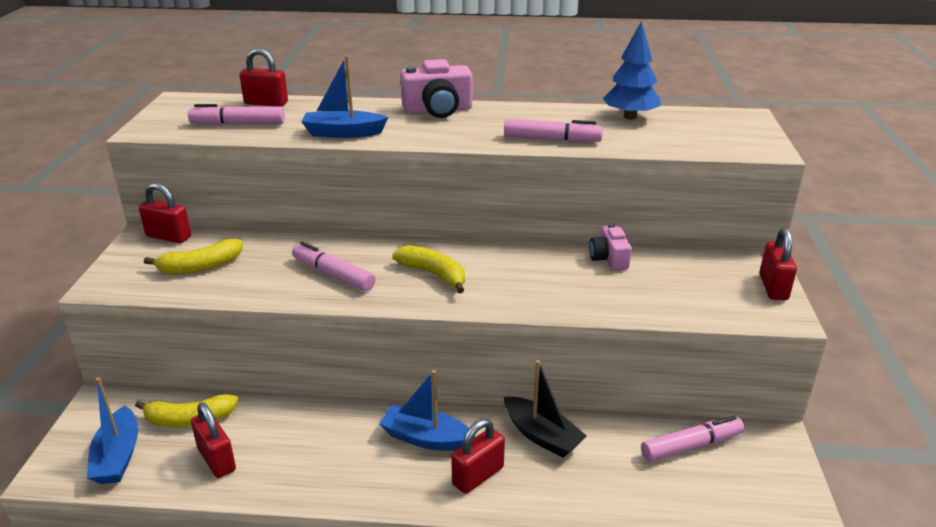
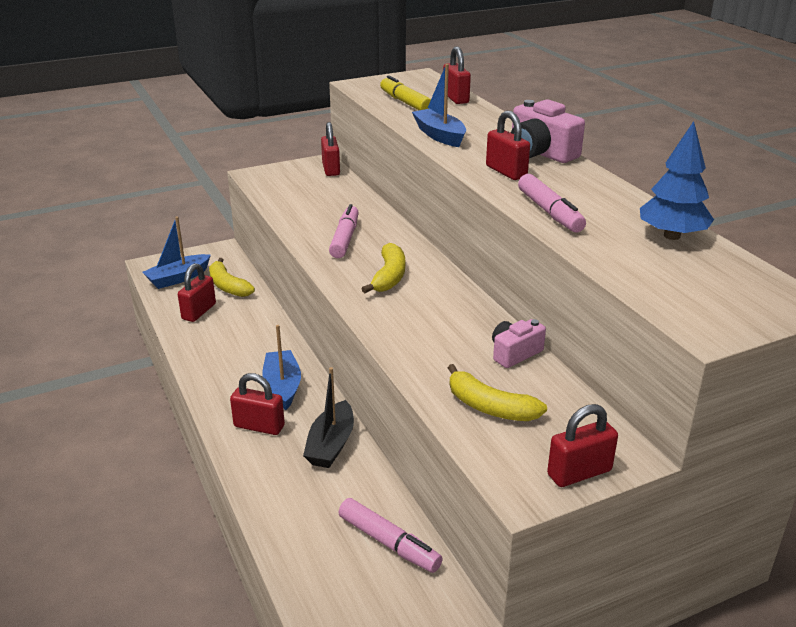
camera: 60 degrees right, 0 degrees up
(200, 266) = (306, 192): yellow banana -> yellow banana (490, 407)
(238, 124) = (405, 103): pink marker -> yellow marker
(458, 132) = (506, 172): none -> red padlock

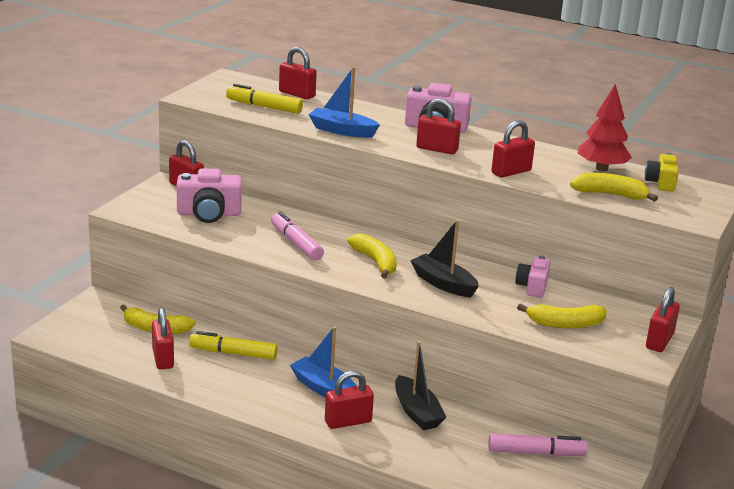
camera: 40 degrees left, 5 degrees down
(178, 278) = (96, 337): blue boat -> none
(255, 327) = (233, 353): none -> yellow marker
(314, 194) = (209, 214): none -> pink camera
(422, 318) = (443, 284): none -> black boat
(549, 212) = (511, 172): pink marker -> red padlock
(633, 266) = (610, 195): none -> yellow banana
(672, 236) = (601, 168): blue tree -> red tree
(729, 271) = (661, 183): none -> yellow camera

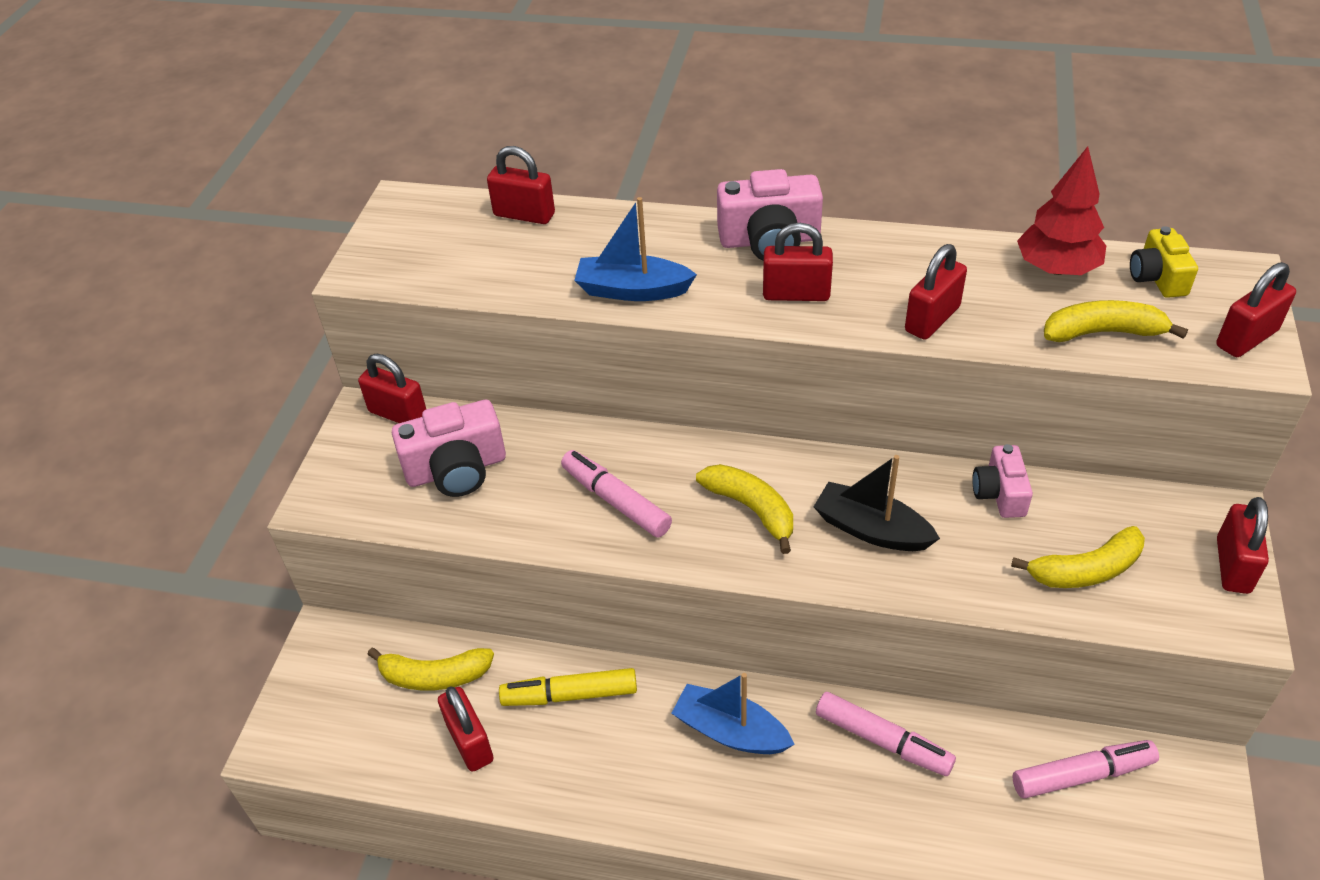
camera: 10 degrees left, 20 degrees up
(264, 107) = (487, 263): yellow marker -> none
(348, 421) = (794, 797): red padlock -> red padlock (1246, 338)
(417, 412) = (882, 740): black boat -> pink marker

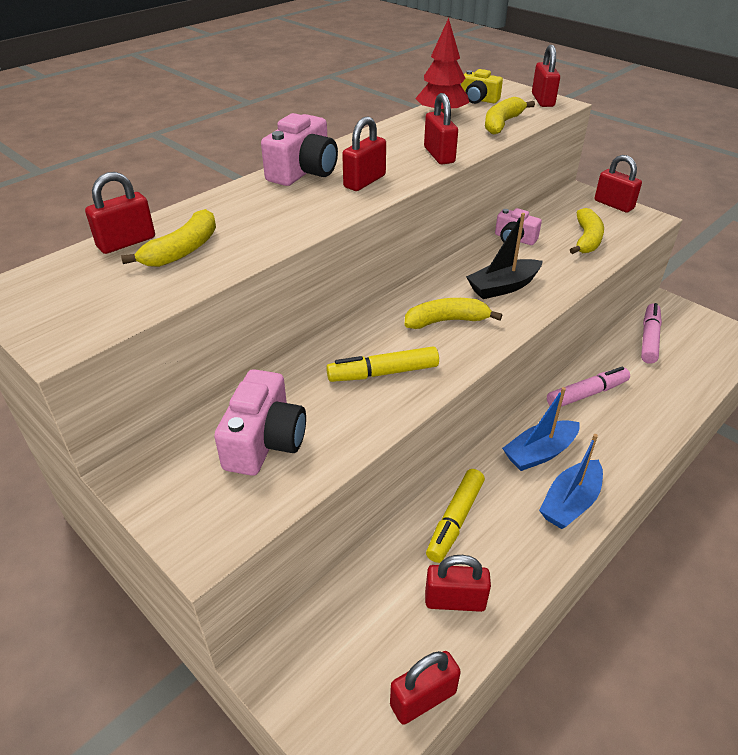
camera: 60 degrees left, 5 degrees down
(398, 414) = (162, 453): red padlock -> red padlock (423, 698)
(434, 676) = (375, 598): yellow banana -> yellow banana (182, 250)
(616, 501) = (383, 373): pink marker -> yellow marker
(632, 290) = (280, 230): blue boat -> blue boat (570, 502)

